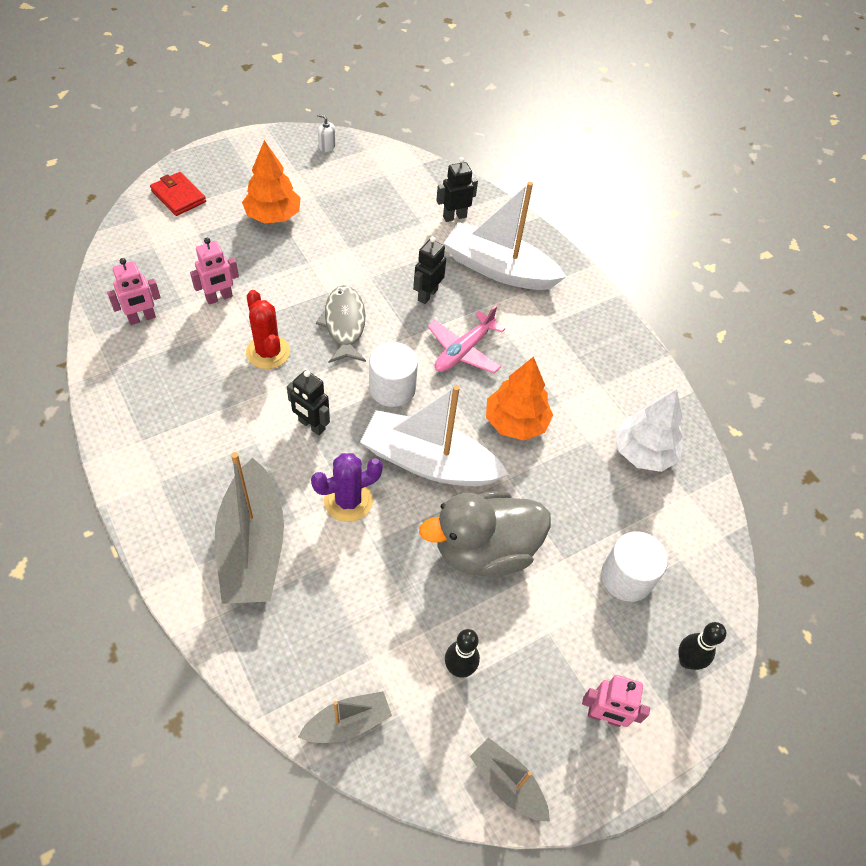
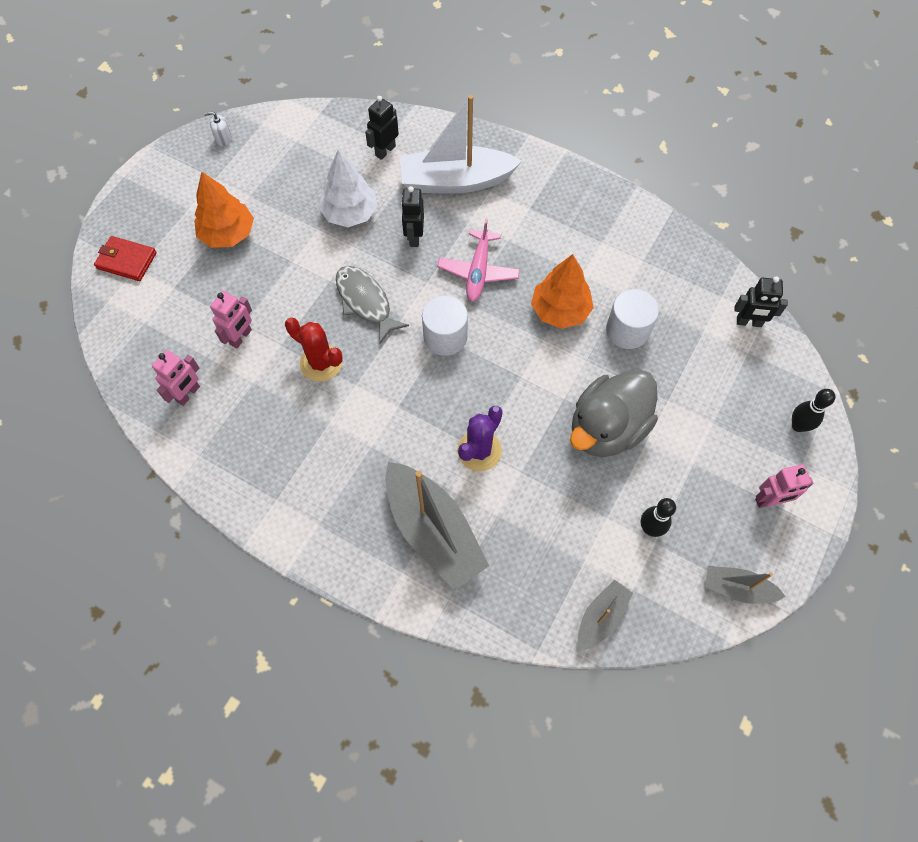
camera: 25 degrees left, 10 degrees up
(311, 425) = (404, 405): black robot -> black robot (749, 322)
(429, 462) = (518, 382): white boat -> none
(626, 577) = (720, 388): white cylinder -> white cylinder (627, 330)
(643, 452) = (669, 281): white tree -> white tree (350, 213)

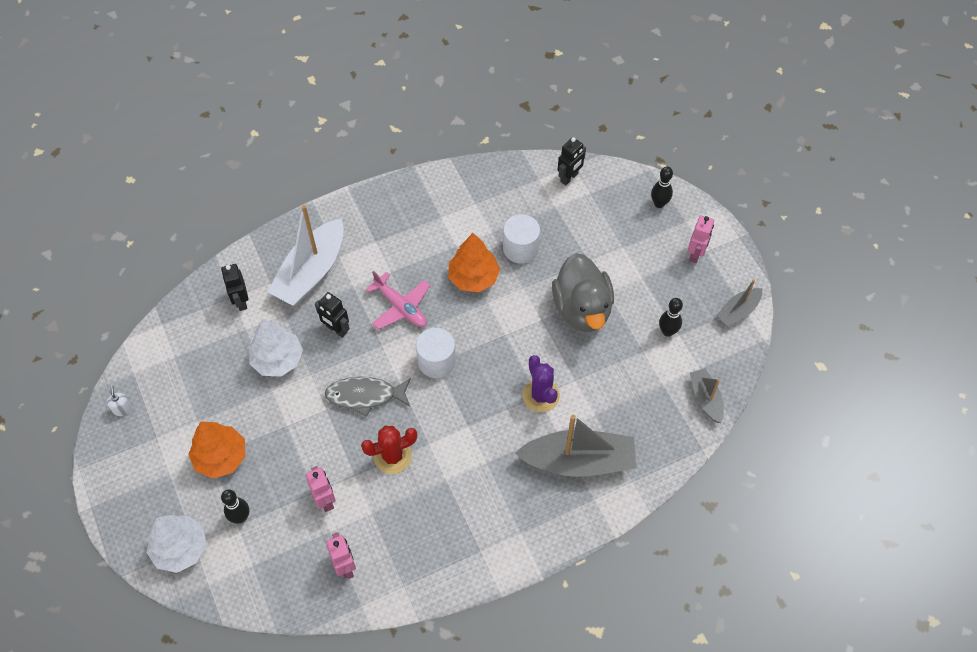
camera: 55 degrees left, 5 degrees down
(127, 260) = (180, 548): red wallet -> white tree
(182, 284) = (240, 517): none -> black bowling pin
(223, 139) = (122, 409): white soap dispenser -> white soap dispenser turned 135 degrees clockwise

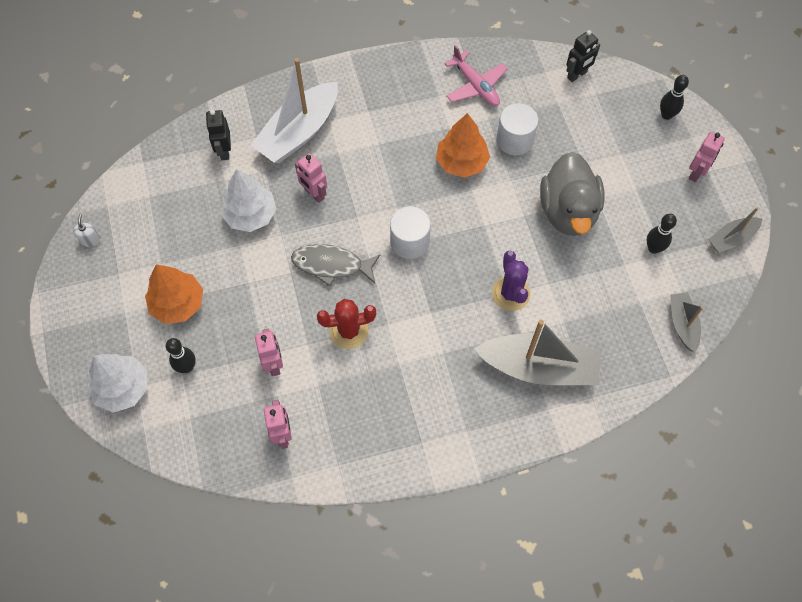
camera: 10 degrees right, 5 degrees up
(336, 330) = (314, 194): black robot -> pink robot
(401, 307) = (383, 181): pink plane -> pink plane (475, 86)

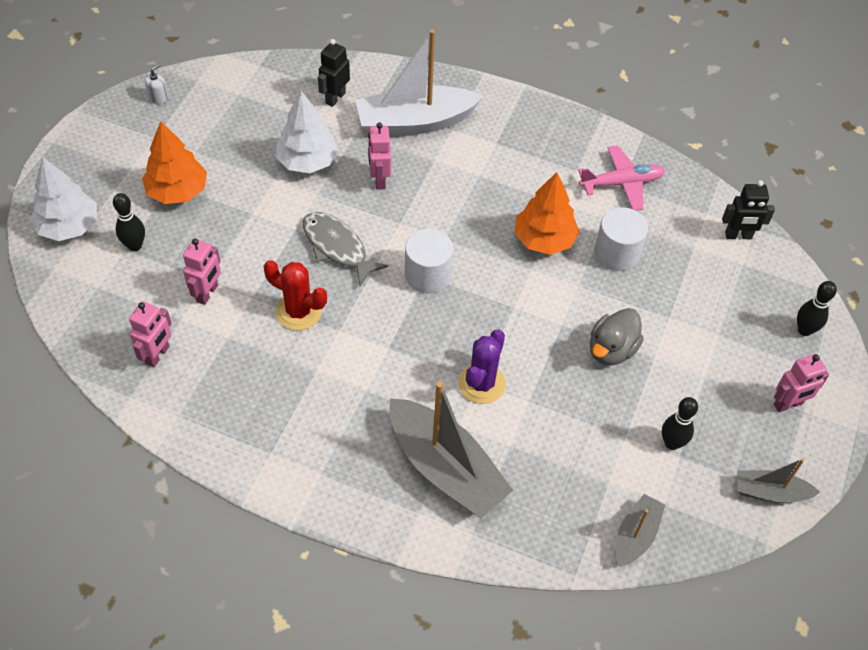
camera: 35 degrees right, 10 degrees down
(475, 86) = (622, 183): pink plane -> pink plane turned 105 degrees counterclockwise
(568, 211) = (611, 350): grey duck -> grey duck, size x0.62

